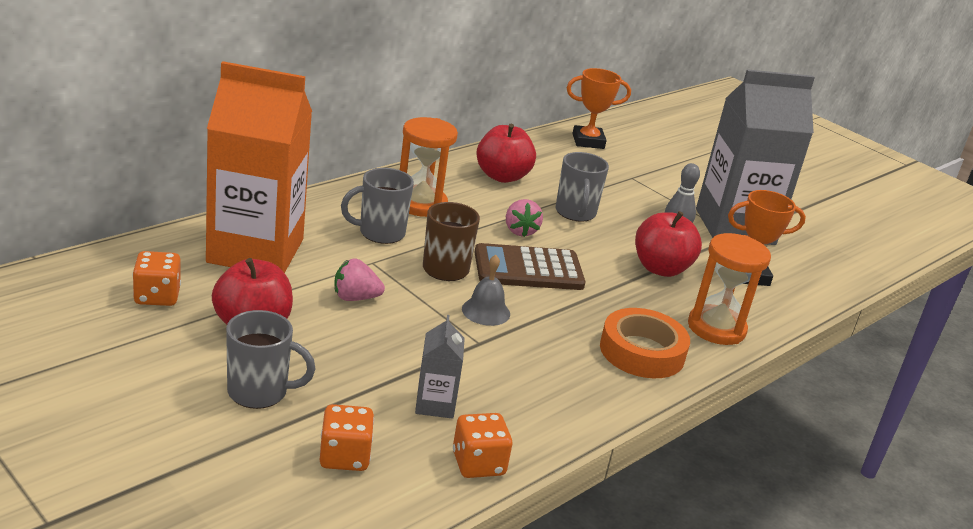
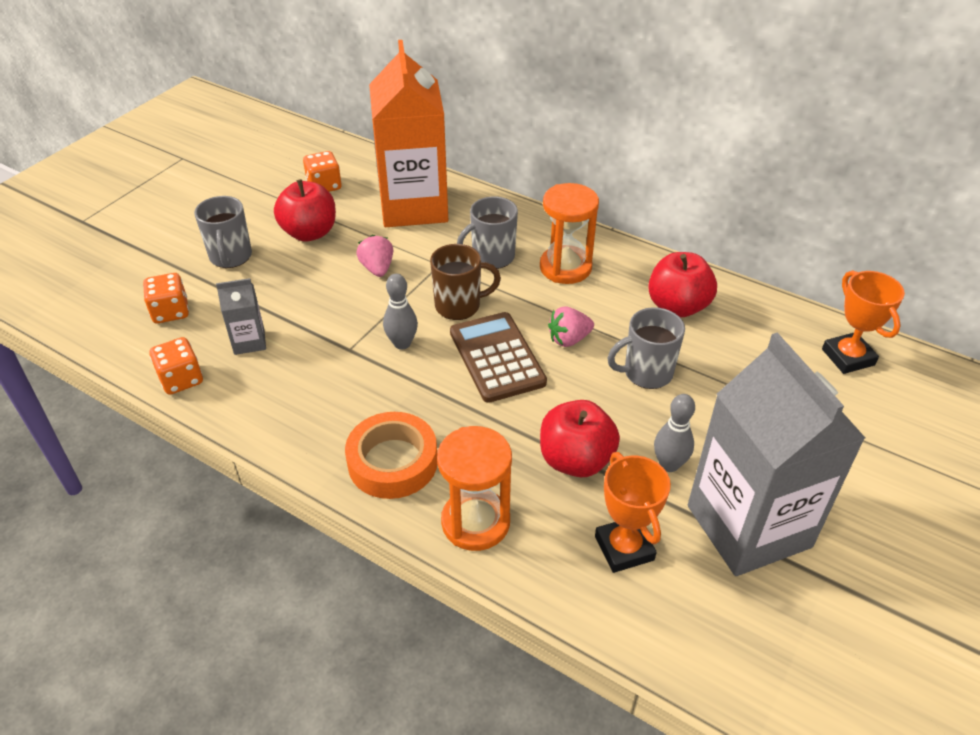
camera: 80 degrees right, 15 degrees up
(380, 233) = (491, 257): grey mug -> grey mug turned 90 degrees counterclockwise
(486, 311) = (402, 343): grey bell -> grey bowling pin

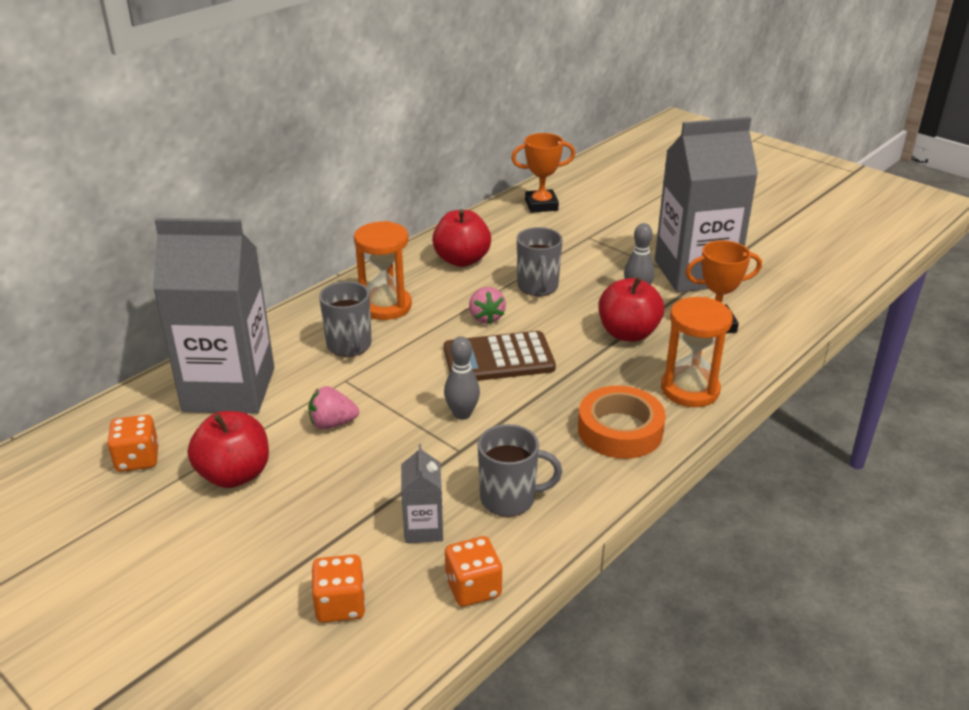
camera: 80 degrees left, 10 degrees down
(230, 257) = (249, 548): grey mug -> grey mug (509, 499)
(413, 206) = (229, 389): orange carton -> grey carton
(459, 306) = (418, 373): brown mug -> none

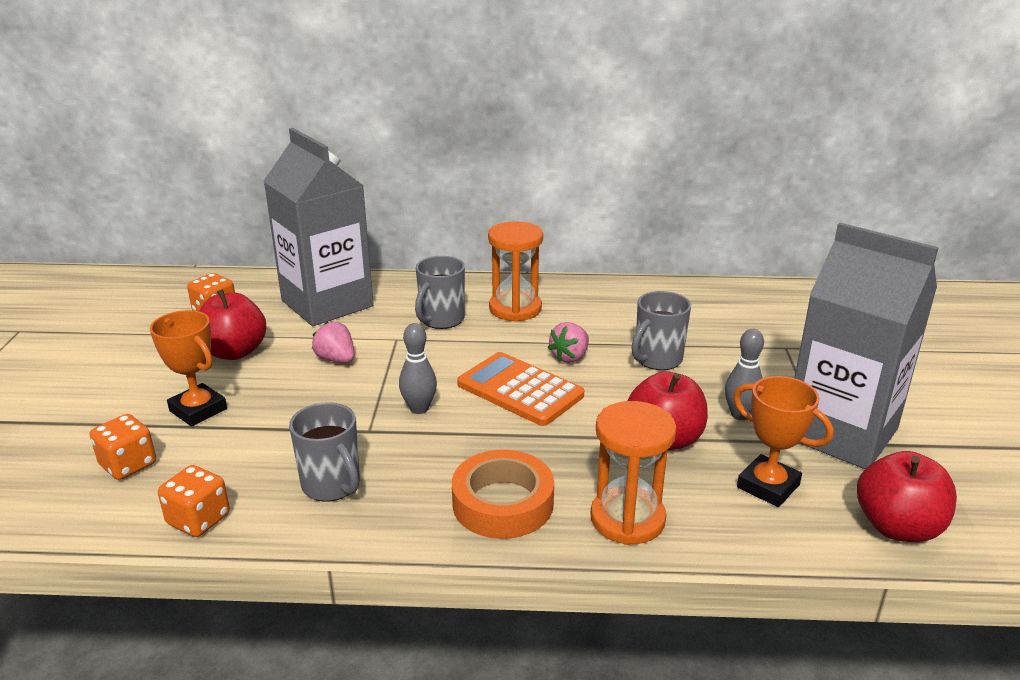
camera: 50 degrees right, 5 degrees down
(423, 528) = (251, 460): grey carton -> none
(462, 260) = (634, 308): red apple -> red apple (897, 527)
(498, 359) = (520, 390): brown calculator -> orange calculator
(541, 205) = (790, 302): orange trophy -> orange trophy (198, 410)

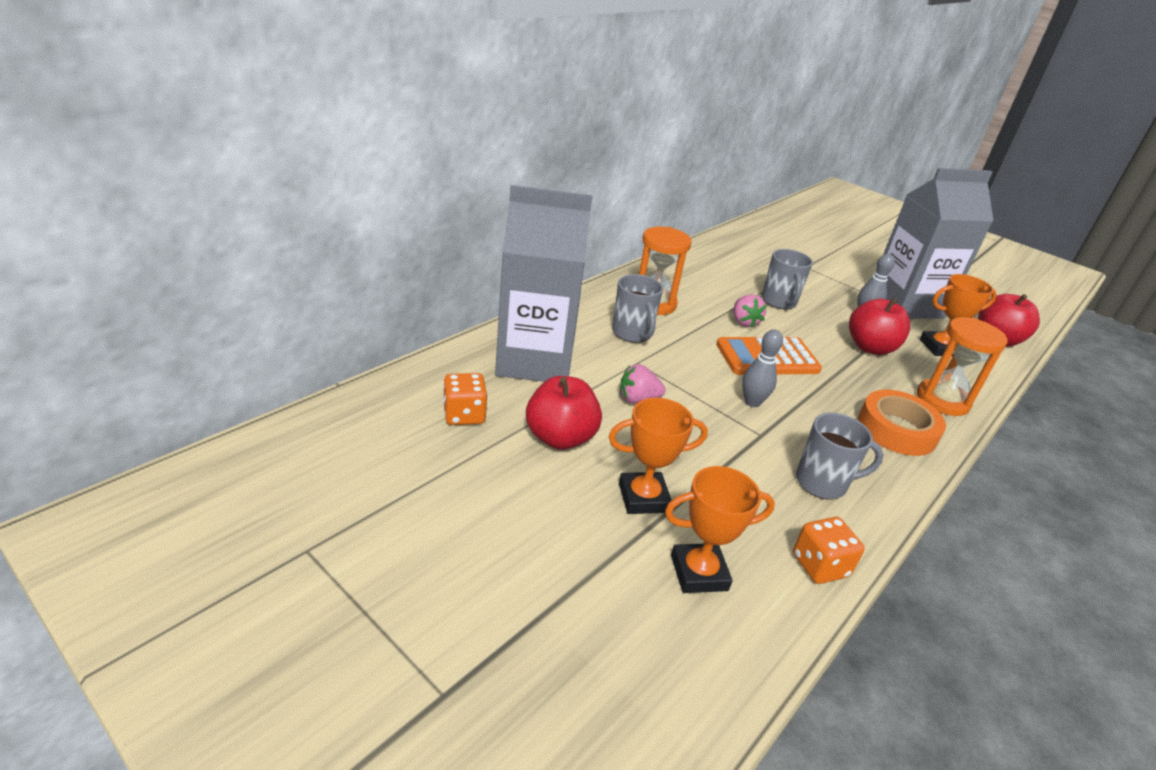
camera: 55 degrees left, 5 degrees up
(128, 464) = (699, 573): orange dice -> orange trophy

